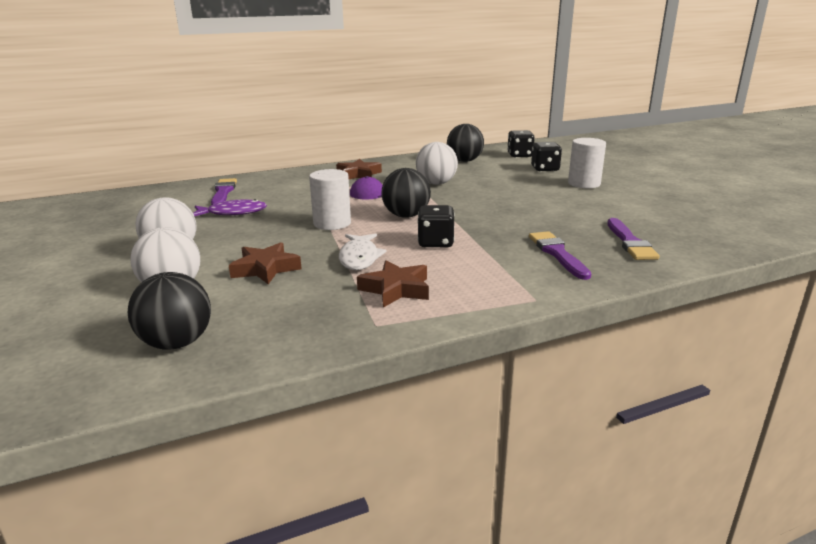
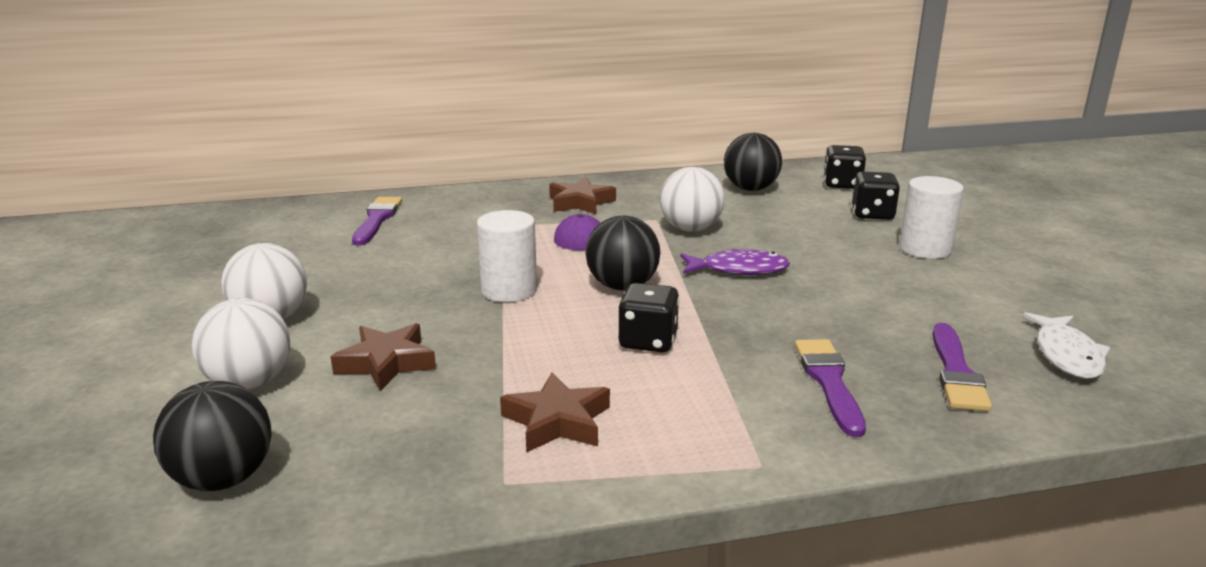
camera: 10 degrees right, 0 degrees up
(233, 213) = (377, 258): purple fish -> purple fish (739, 269)
(359, 258) = (525, 357): white fish -> white fish (1066, 355)

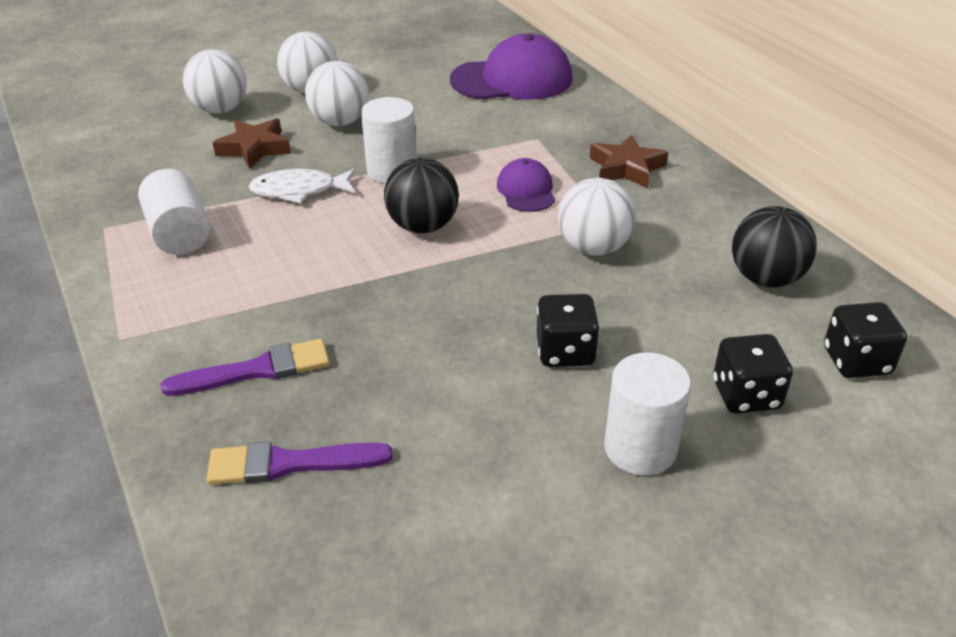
camera: 75 degrees right, 15 degrees up
(223, 479) = (112, 134): black ball -> none
(374, 307) = (340, 122): none -> white ball
(377, 220) = (512, 79): purple brush -> purple cap
(557, 421) = (179, 234): brown star -> white cylinder
(648, 341) = (314, 256): black dice -> black dice (565, 352)
(739, 269) = (495, 293): purple fish -> none
(1066, 355) = (350, 570): white fish -> white fish (299, 191)

